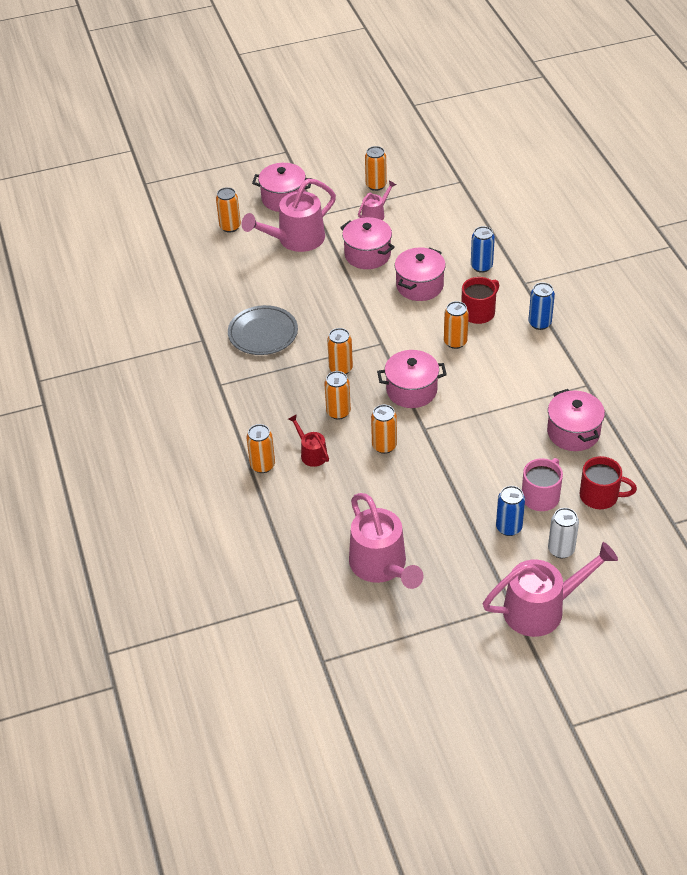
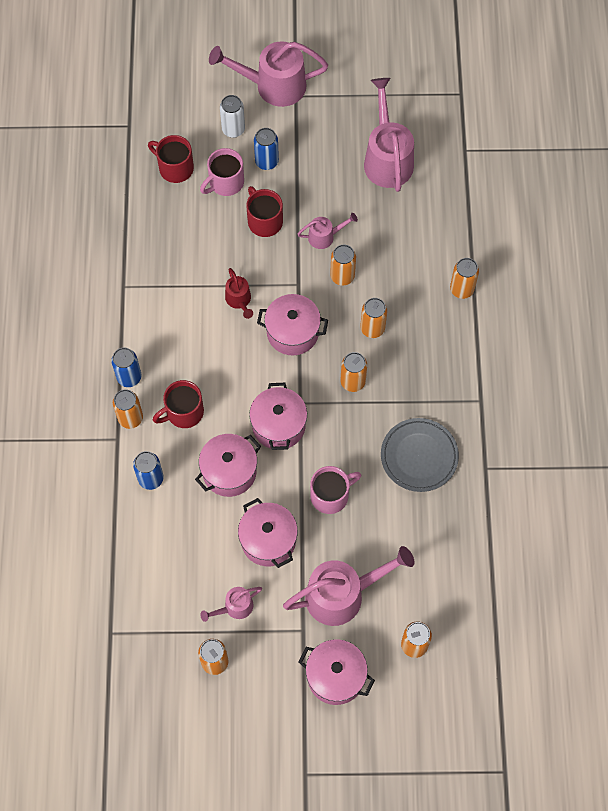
camera: 165 degrees left, 20 degrees up
(311, 453) = (412, 289): red watering can -> red watering can (239, 301)
(328, 292) = (331, 495): none -> pink mug
(416, 475) = (325, 236): none -> pink watering can
(455, 342) = (225, 380): orange can -> orange can (130, 418)
(483, 472) = (264, 221): none -> red mug
(573, 432) = (164, 238): pink pot -> pink pot (278, 425)

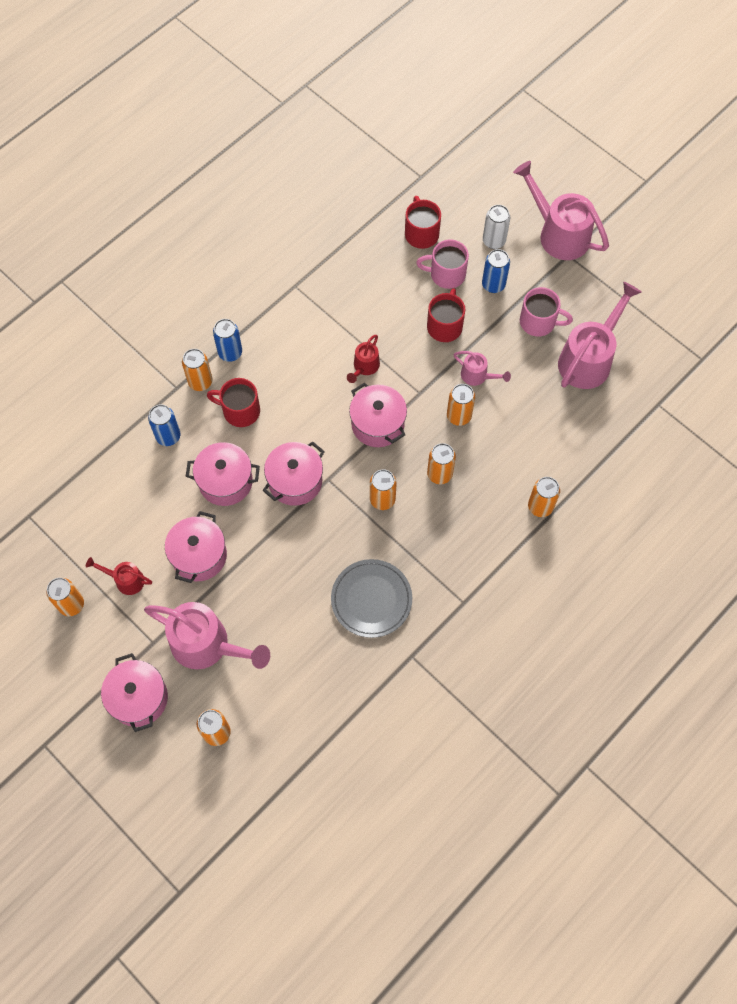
camera: 45 degrees right, 0 degrees up
(234, 607) = (125, 580): pink watering can -> red watering can
(331, 495) = (277, 566): pink mug -> pink mug (538, 322)

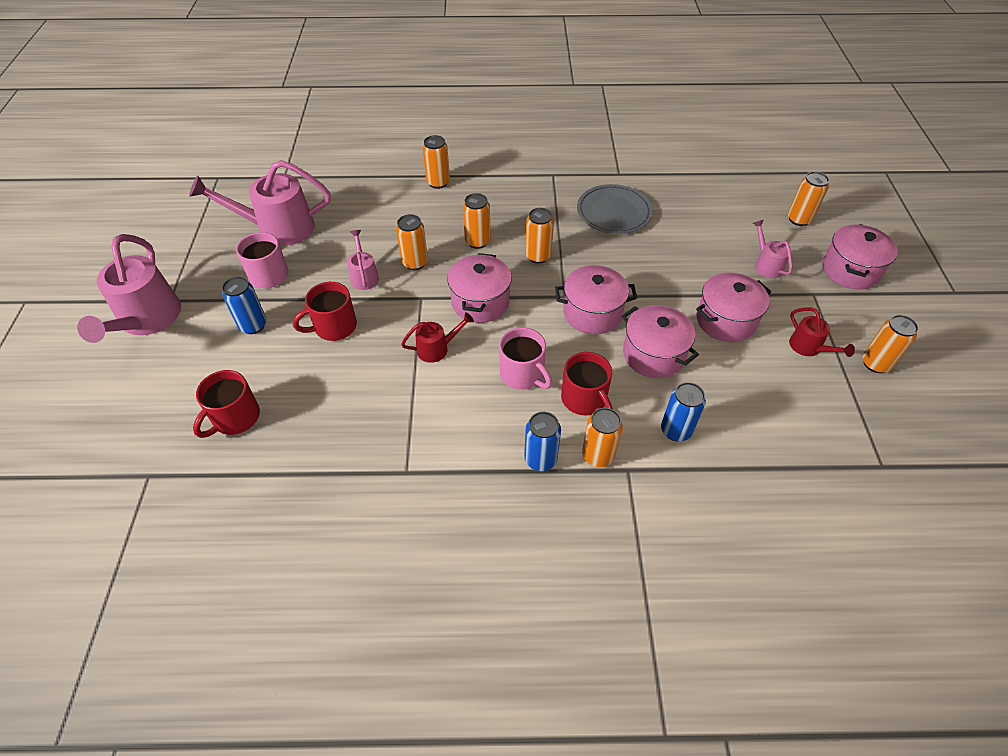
camera: 135 degrees left, 15 degrees down
(208, 645) = (766, 264): pink watering can -> pink watering can, size x0.50
(446, 274) = (272, 364): pink mug -> pink mug (523, 374)
(494, 241) = (196, 357): white can -> none

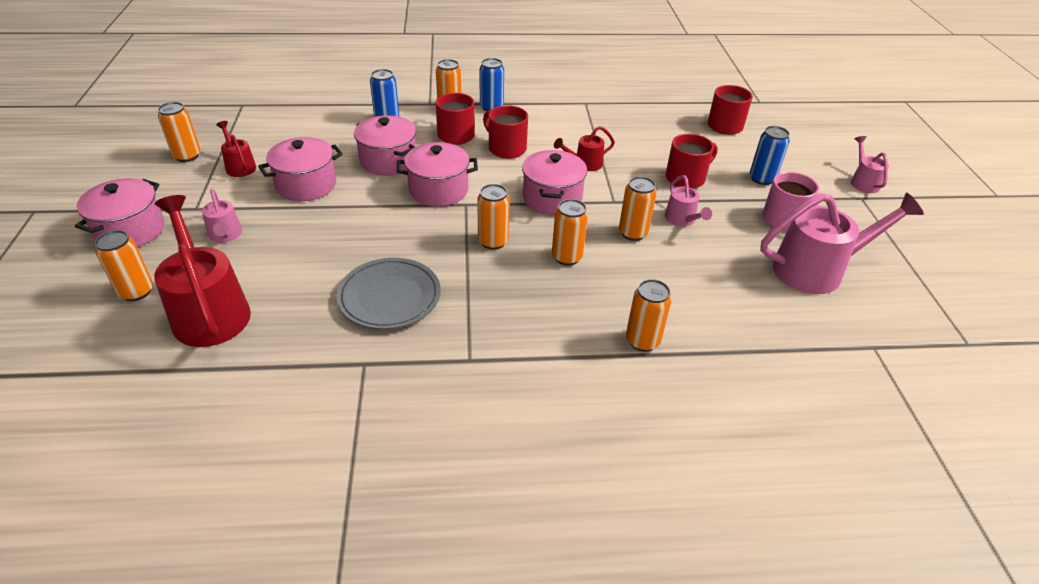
camera: 175 degrees right, 10 degrees down
(147, 321) = (863, 181): pink watering can -> pink watering can, size x0.50
(523, 374) = (506, 148): pink mug -> red mug
(737, 206) = (208, 310): none -> red watering can

